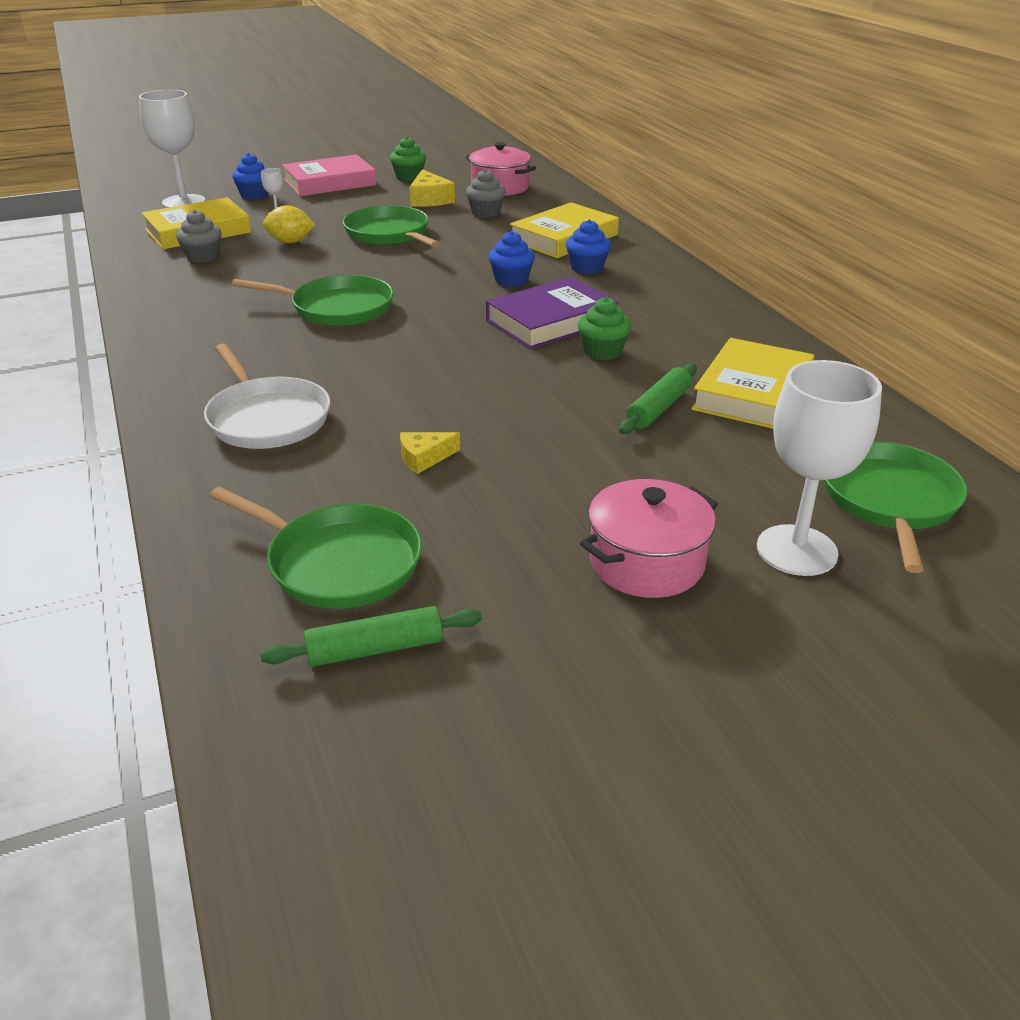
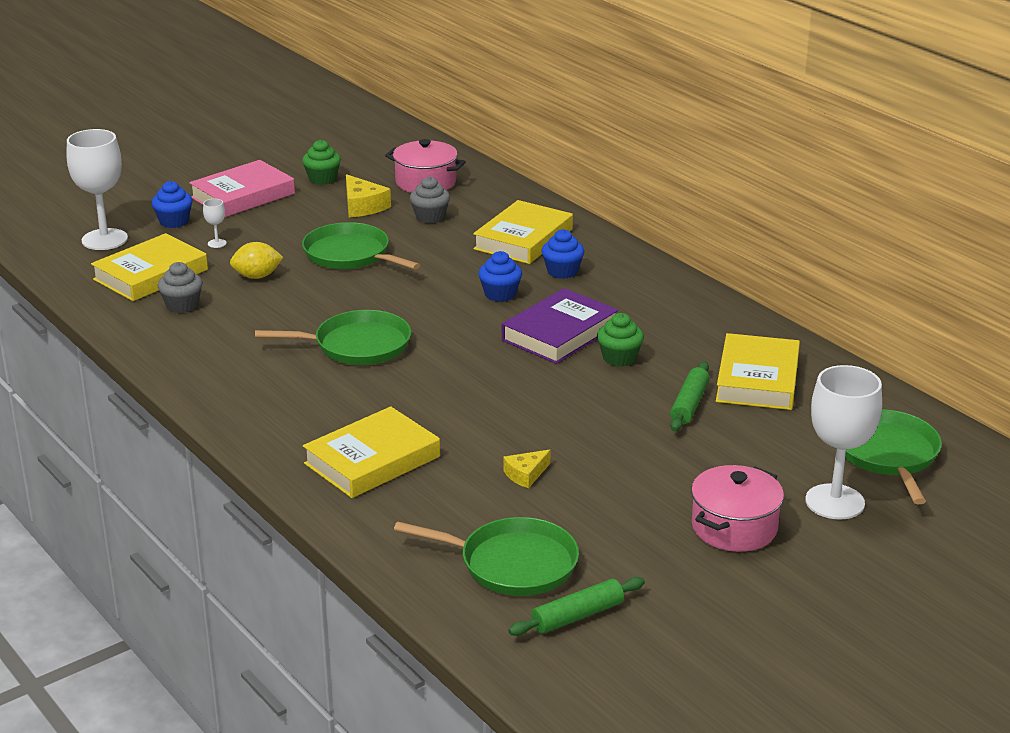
camera: 15 degrees left, 5 degrees down
(267, 418) = (372, 460): white pan -> yellow book

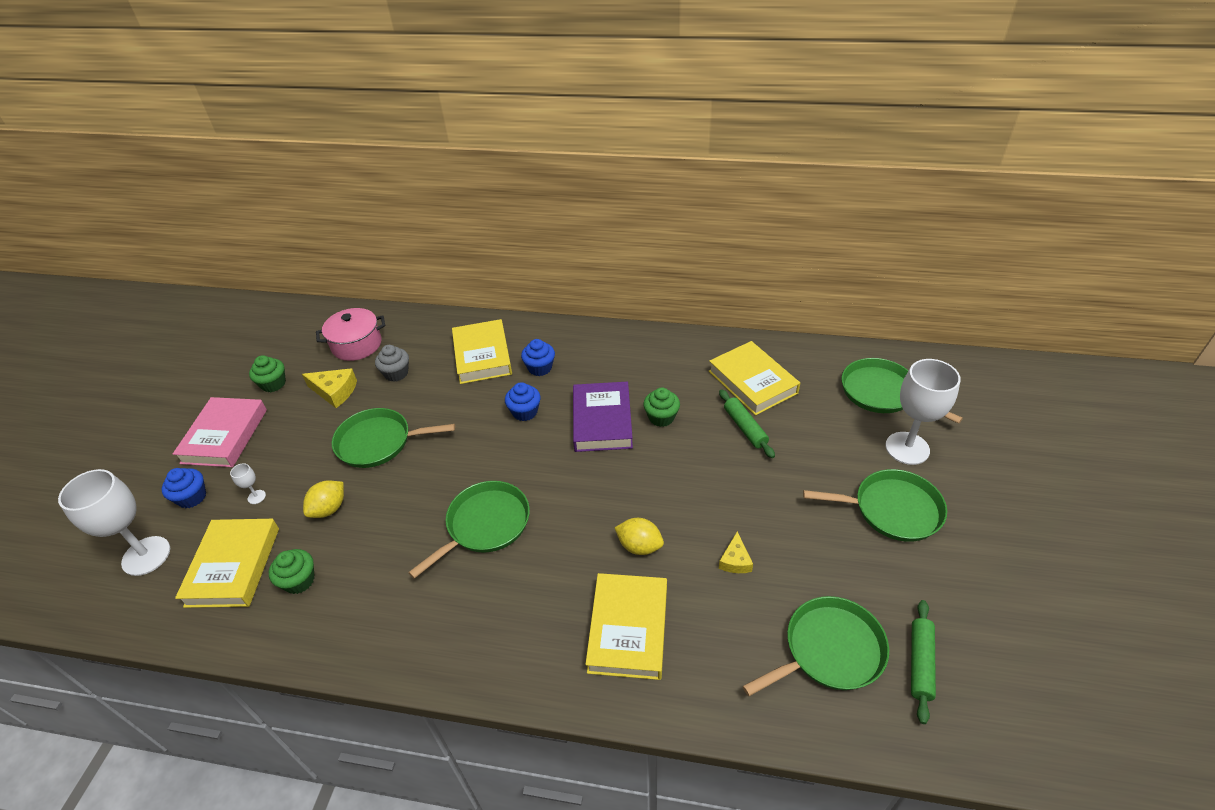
camera: 40 degrees left, 15 degrees up
(182, 305) = (299, 580): grey cupcake -> green cupcake
(459, 423) = (639, 546): none -> yellow lemon
(734, 527) = (892, 509): pink pot -> green pan

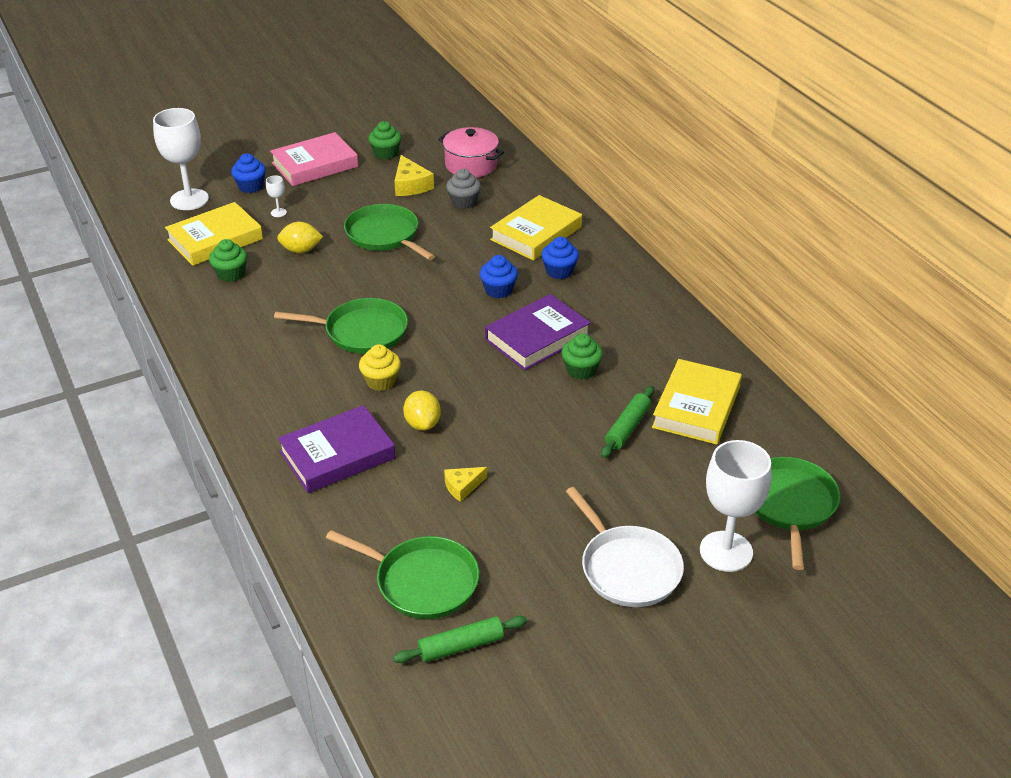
camera: 50 degrees right, 5 degrees down
(561, 546) = (381, 381): none -> yellow cupcake
(628, 629) = (337, 455): yellow book -> purple book
(892, 509) = (627, 568): green pan -> white pan

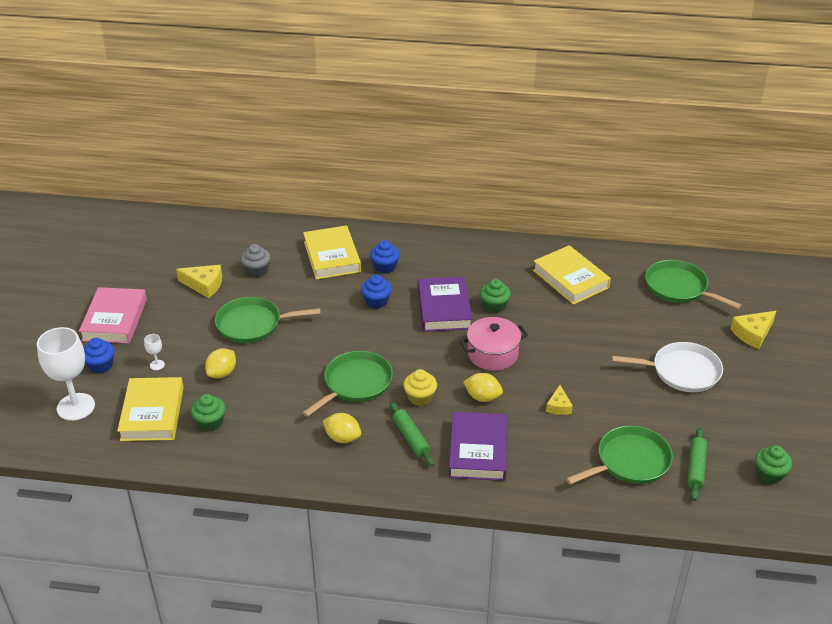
camera: 55 degrees left, 0 degrees up
(277, 358) = (342, 438): none -> yellow lemon
(385, 153) = (146, 278): green cupcake -> green cupcake (769, 474)
(471, 165) = (215, 247): pink pot -> pink pot (492, 354)
(627, 428) = (564, 314): green rolling pin -> green rolling pin (411, 438)
(726, 551) = (697, 329): white goblet -> none
(776, 610) = (753, 334): none -> yellow cheese

